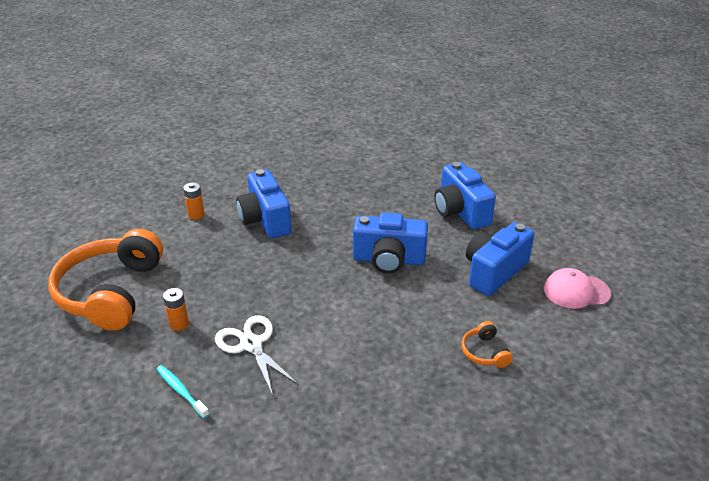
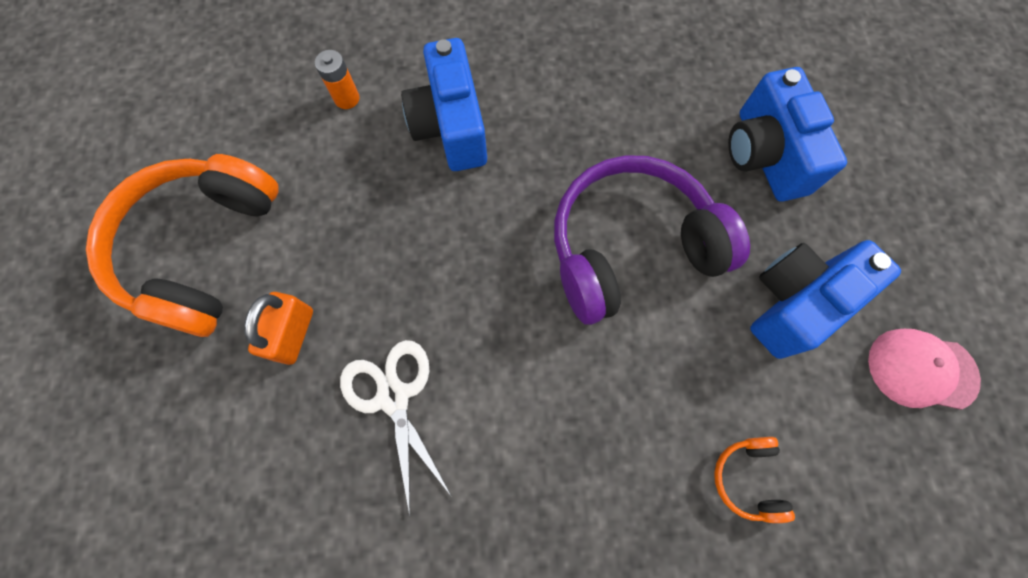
camera: 10 degrees right, 35 degrees up
(179, 324) = (293, 334): orange battery -> orange padlock
(181, 391) = (280, 475): turquoise toothbrush -> none
(389, 260) = (630, 248): blue camera -> purple headphones

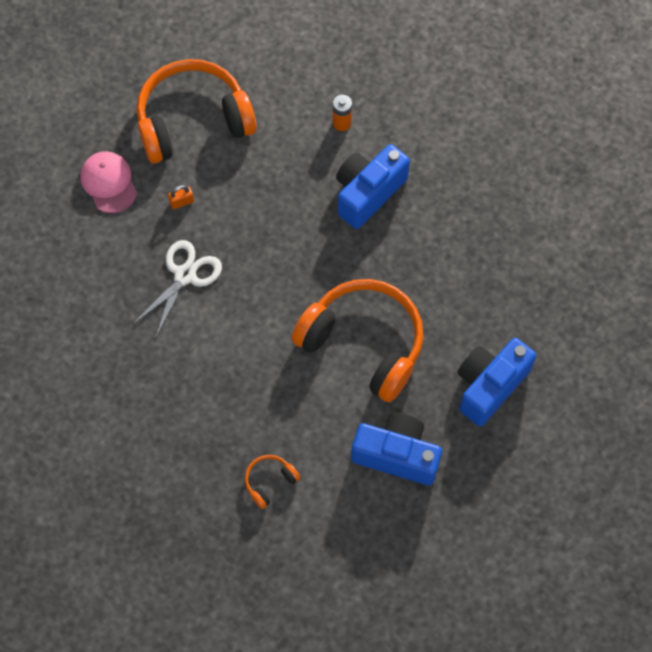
camera: 55 degrees right, 5 degrees down
(293, 334) = (181, 202): orange padlock -> orange padlock, size x0.59
(630, 248) = (363, 343): purple headphones -> orange headphones
(921, 370) = (405, 547): pink cap -> pink cap (109, 183)

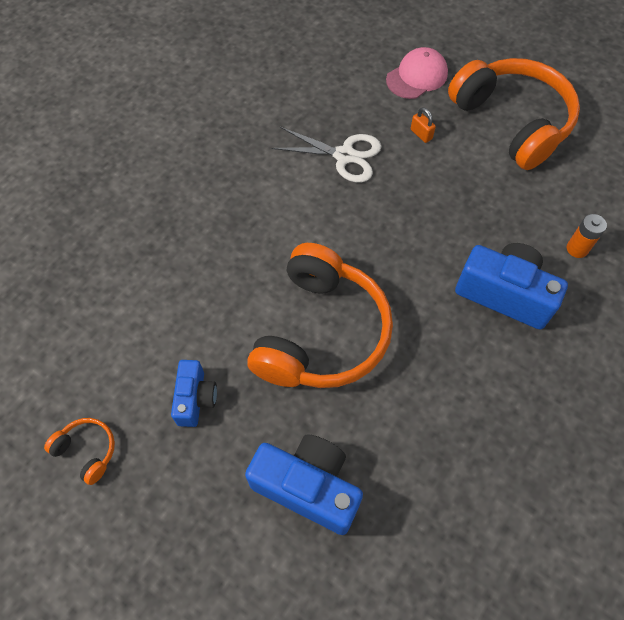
camera: 75 degrees right, 5 degrees down
(270, 481) = (142, 280): orange headphones -> orange headphones (87, 451)
(396, 455) = (195, 399): blue camera -> blue camera, size x0.59

